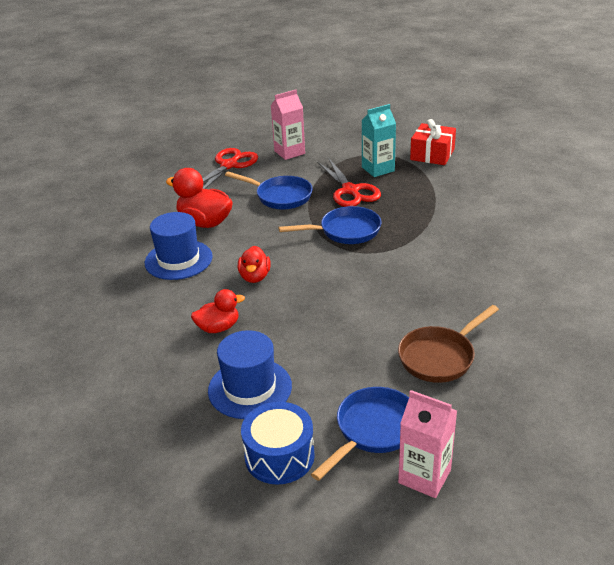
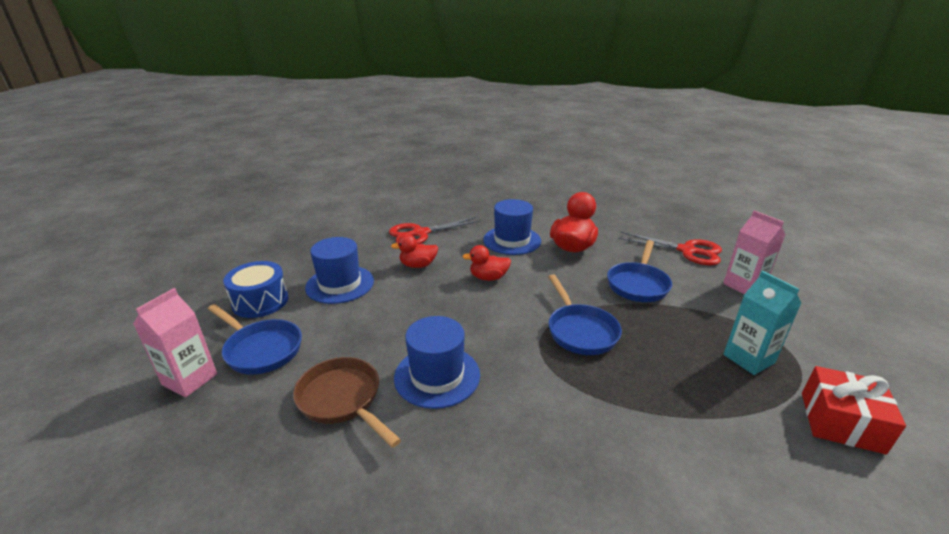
camera: 85 degrees right, 5 degrees down
(218, 327) = (418, 265): red duck -> red duck turned 105 degrees clockwise
(350, 191) = (675, 334): red scissors -> red scissors (420, 233)
(405, 305) = (437, 376): none -> blue hat

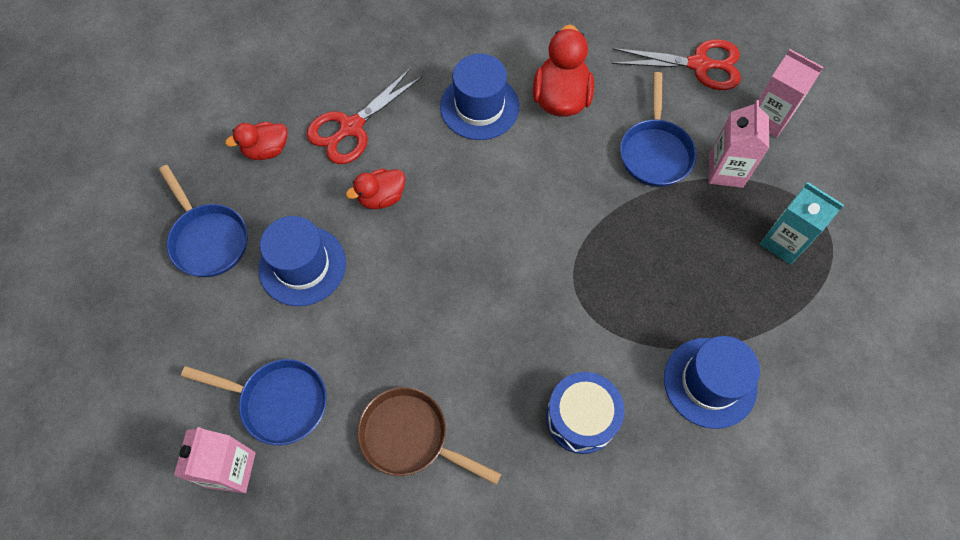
camera: 20 degrees left, 35 degrees up
(260, 301) = (222, 329): blue drum -> blue drum (581, 417)
(437, 376) = (489, 372): blue hat -> blue hat (710, 382)
(488, 277) = (479, 194): red duck -> red duck (266, 150)
(580, 331) = (611, 255): blue pan -> blue pan (208, 239)
(698, 305) = (725, 171): none -> pink carton
(841, 422) = (866, 301): red gift -> none

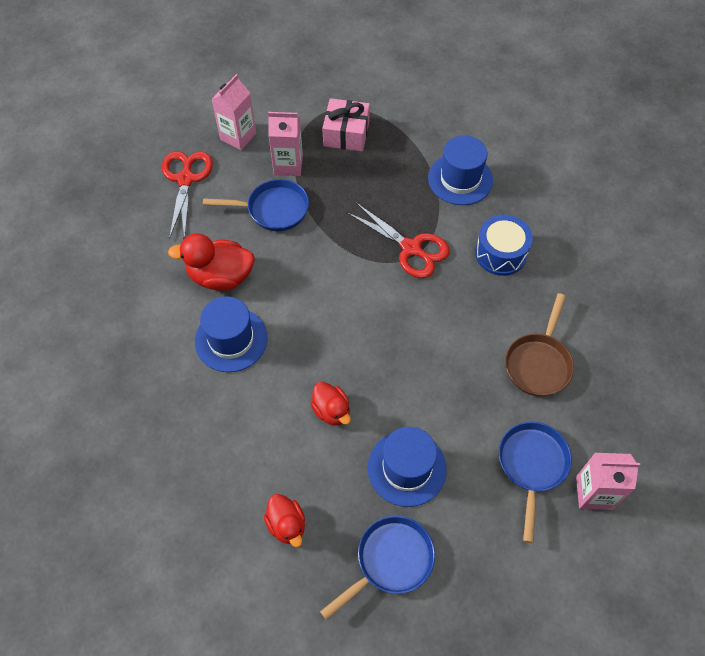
camera: 95 degrees left, 5 degrees down
(351, 127) = (257, 448): red scissors -> red scissors (411, 248)
(784, 242) = (346, 134): turquoise carton -> pink gift

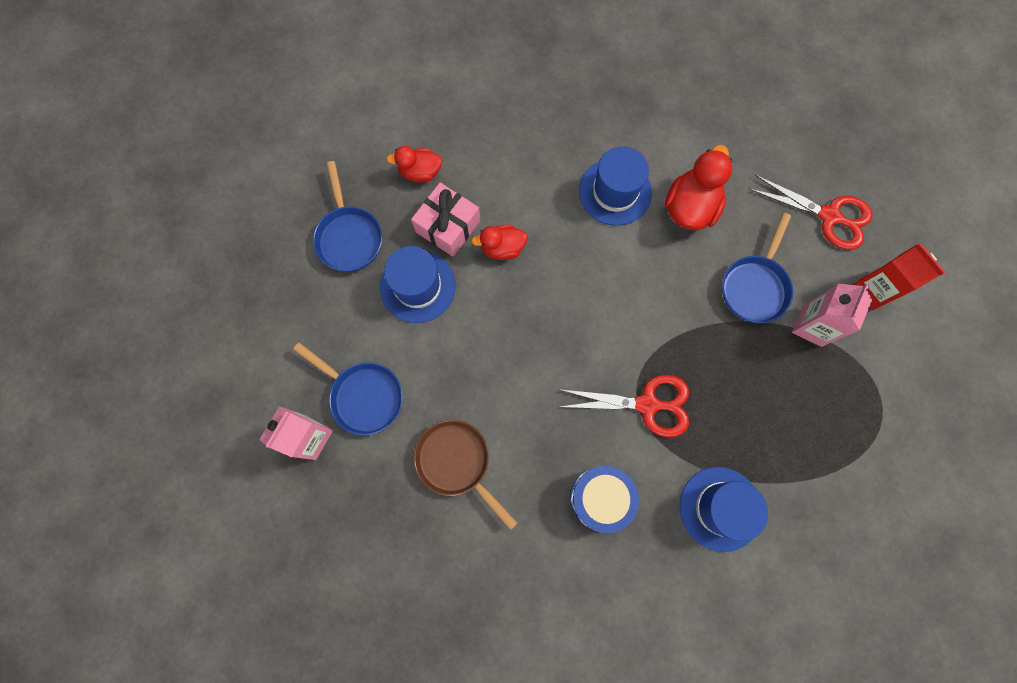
camera: 115 degrees right, 15 degrees up
(238, 136) = (873, 289): pink carton -> red carton
(346, 134) = (837, 409): pink gift -> pink gift (448, 226)
(411, 248) = (647, 404): red scissors -> red scissors turned 150 degrees counterclockwise

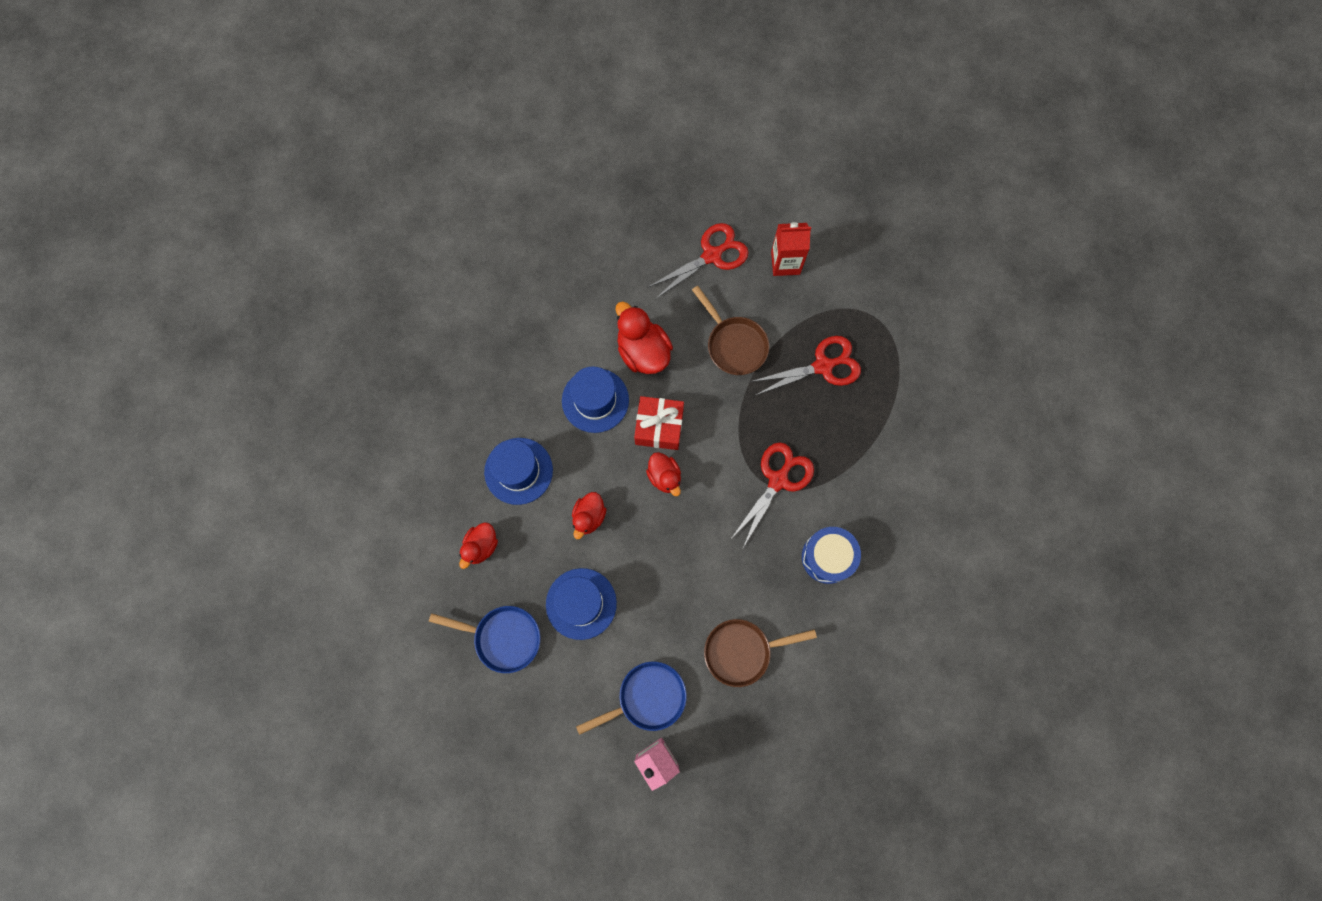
camera: 60 degrees left, 0 degrees up
(448, 226) = (544, 550): pink gift -> none
(582, 294) = (664, 477): none -> red duck
(627, 262) = (659, 427): none -> red gift
(720, 508) = (881, 475): blue hat -> blue hat (518, 471)
(755, 286) = (734, 344): blue pan -> brown pan
(793, 385) = (823, 366): none -> red scissors
(812, 326) = (787, 324): pink carton -> none

